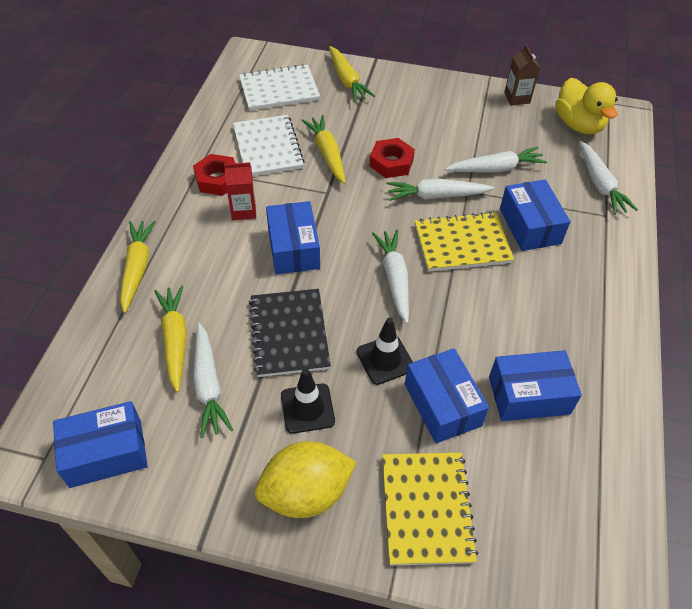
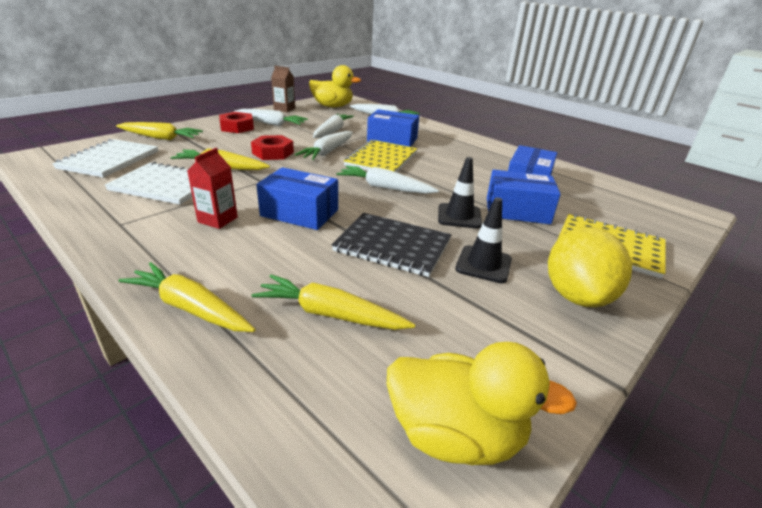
camera: 60 degrees left, 20 degrees down
(106, 453) = (455, 434): blue box -> yellow duck
(209, 385) = (414, 311): white carrot -> white carrot (271, 123)
(217, 179) = (154, 219): red nut -> red nut (237, 127)

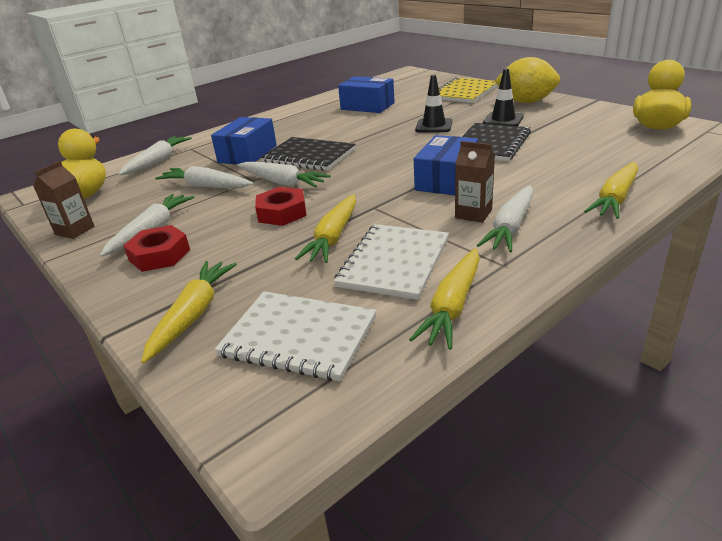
camera: 80 degrees left, 0 degrees up
(218, 219) = (473, 214): red carton -> brown carton
(330, 314) = (588, 156): yellow carrot -> yellow carrot (452, 306)
(381, 159) = (309, 156): yellow notebook -> black notebook
(384, 188) = (383, 151): white carrot -> white carrot (510, 227)
(517, 210) = (419, 110): blue box -> none

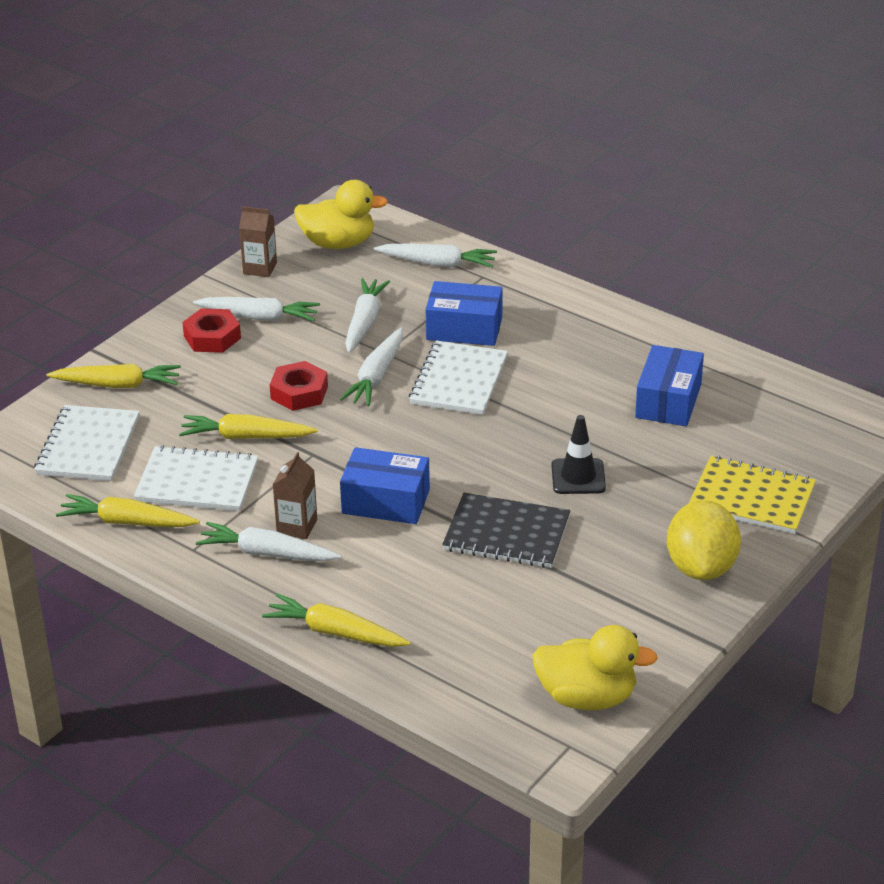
camera: 75 degrees right, 5 degrees up
(309, 156) = (459, 380): black notebook -> white notebook
(503, 120) = (608, 543): black traffic cone -> none

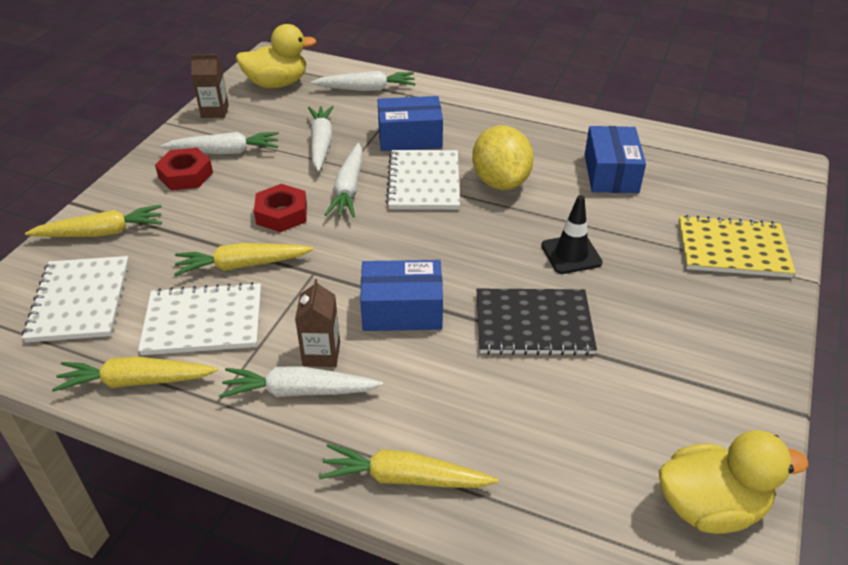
camera: 15 degrees left, 5 degrees up
(701, 567) = (732, 327): yellow lemon -> yellow lemon (500, 182)

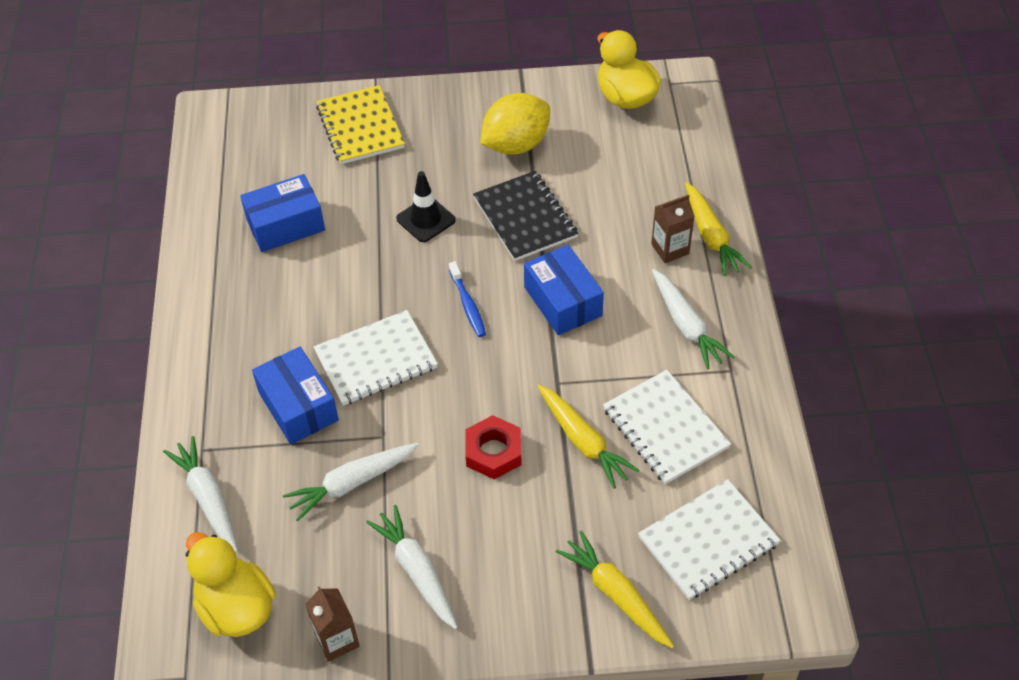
camera: 115 degrees left, 10 degrees up
(136, 381) = (753, 434): yellow carrot -> none
(185, 175) = (480, 582): red nut -> none
(321, 354) = (642, 330): brown carton -> brown carton (670, 249)
(348, 189) = (421, 416): white carrot -> none
(444, 248) = (468, 305): none -> blue toothbrush
(500, 182) = (343, 300): yellow lemon -> yellow lemon (516, 145)

